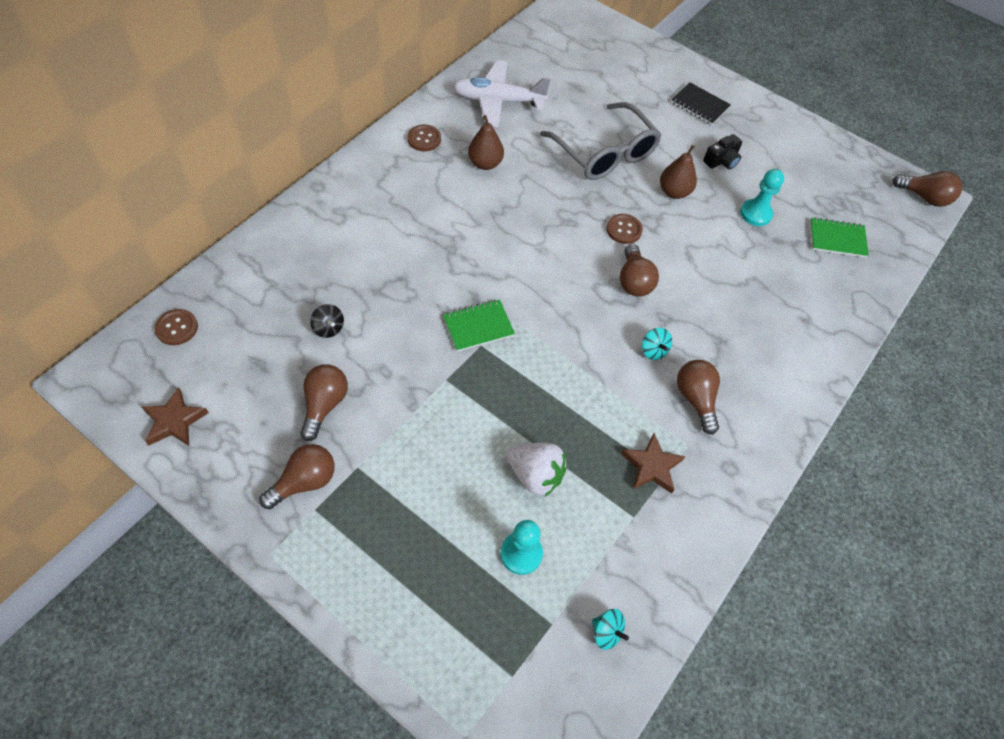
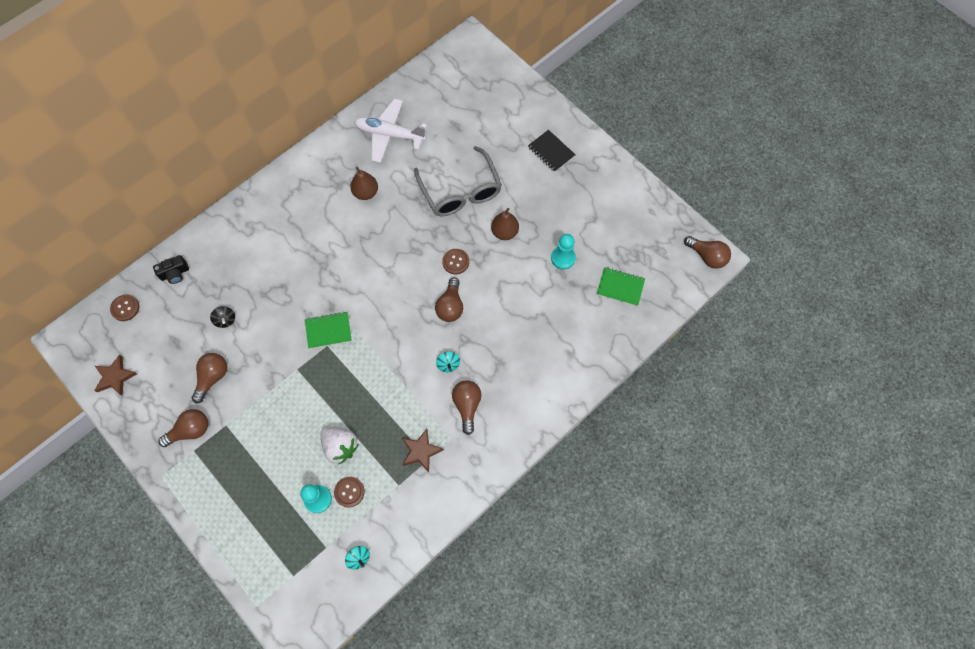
camera: 15 degrees right, 10 degrees up
(424, 139) = (324, 166): brown button -> brown button (349, 492)
(721, 161) = (552, 207): black camera -> black camera (175, 273)

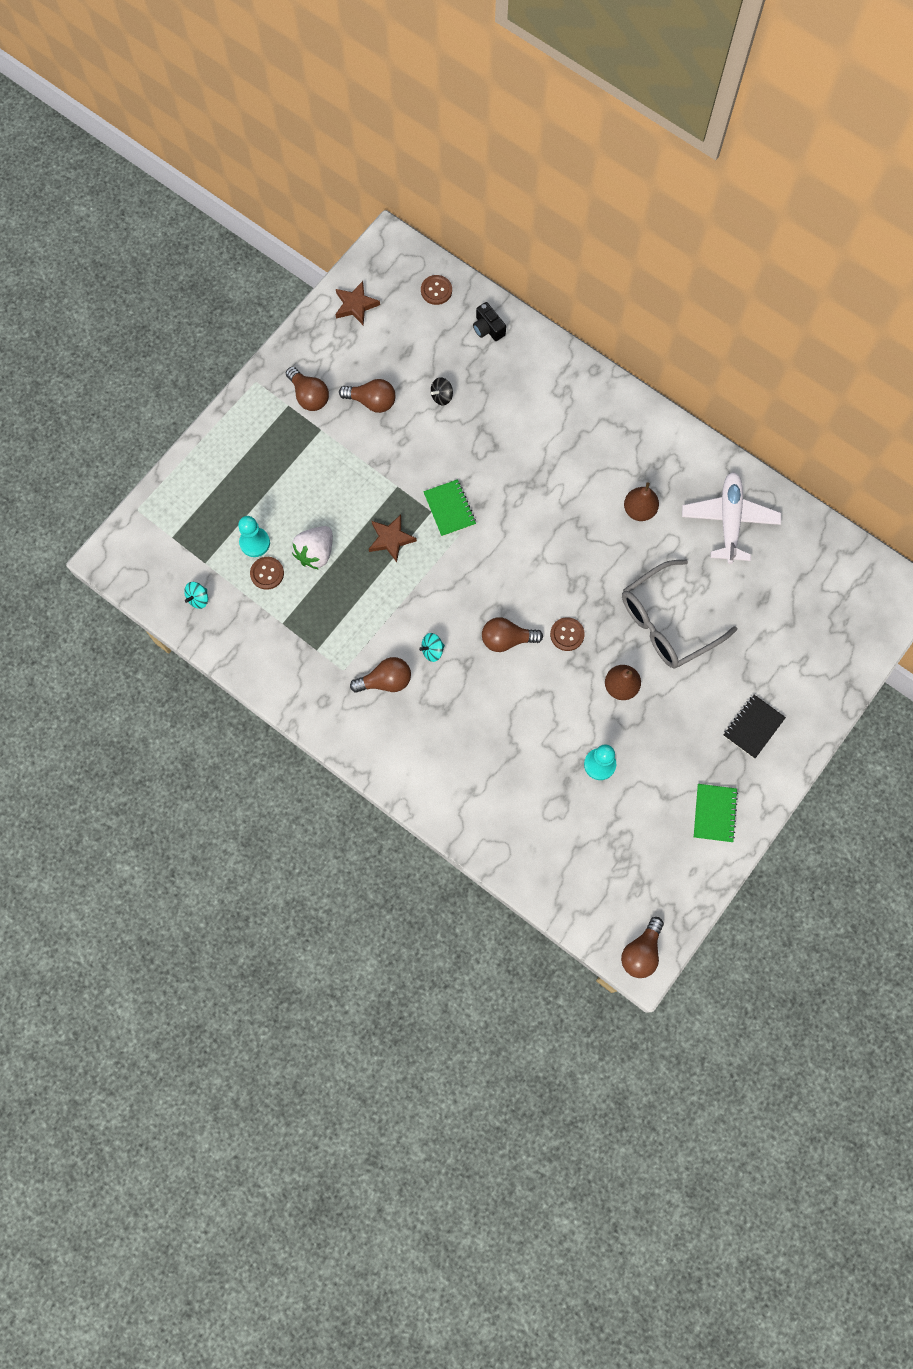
camera: 80 degrees right, 5 degrees up
(421, 451) = (324, 640): brown star -> brown star (391, 539)
(620, 287) = (574, 842): green notebook -> green notebook (714, 813)

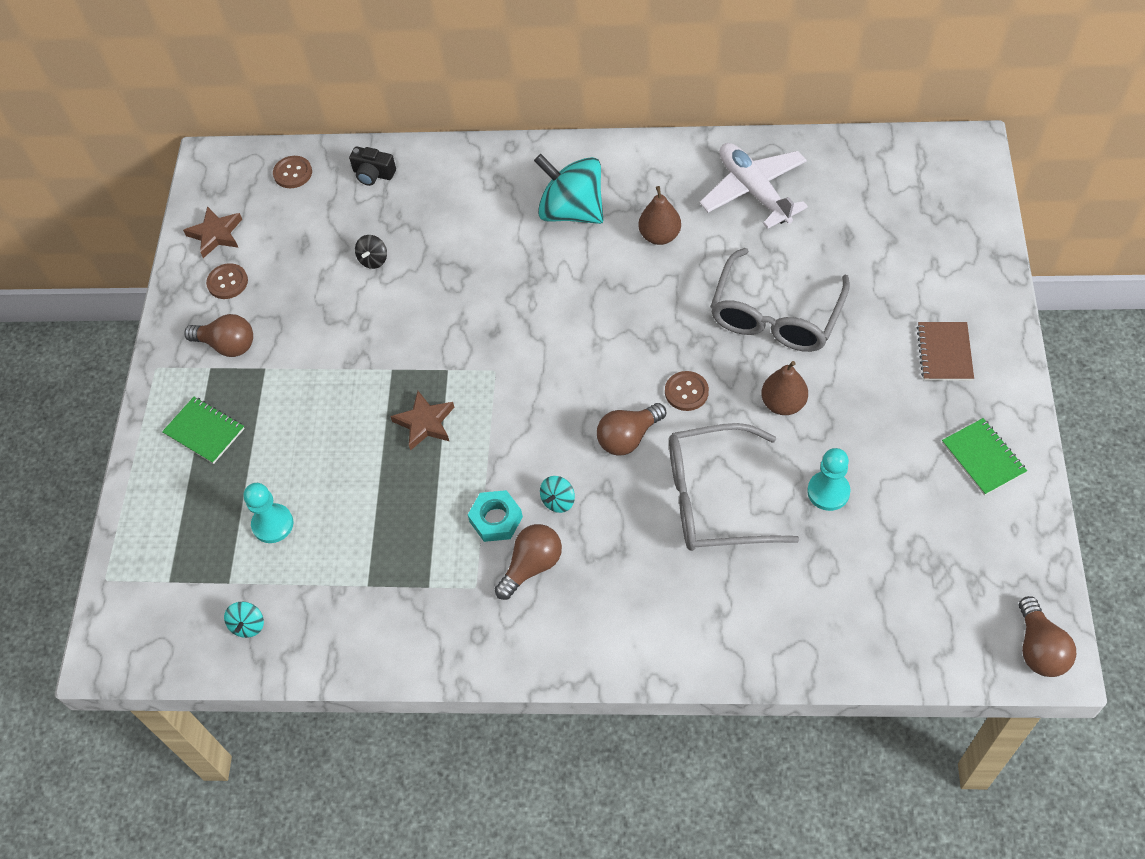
camera: 30 degrees left, 15 degrees down
(267, 573) = (310, 546): brown button -> brown button (227, 282)
(315, 553) = (351, 489): white strawberry -> none
(372, 401) = (301, 309): brown light bulb -> none
(386, 635) = (496, 519): none -> turquoise nut
(449, 509) = (465, 355): green notebook -> green notebook (204, 431)
(526, 718) = (714, 499): none -> grey glasses
(596, 450) = (571, 211): none -> turquoise spinning top
(753, 727) = (944, 353): black notebook -> brown notebook

